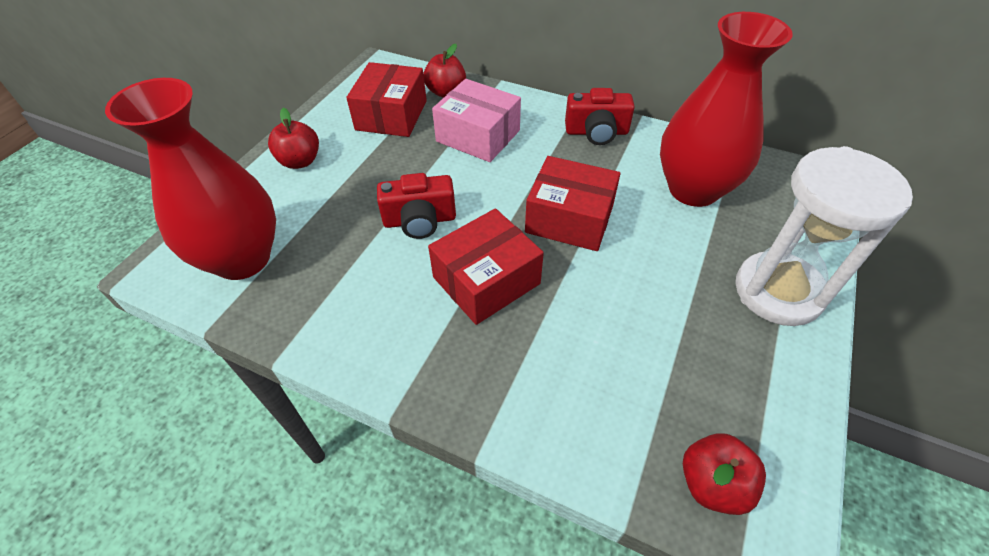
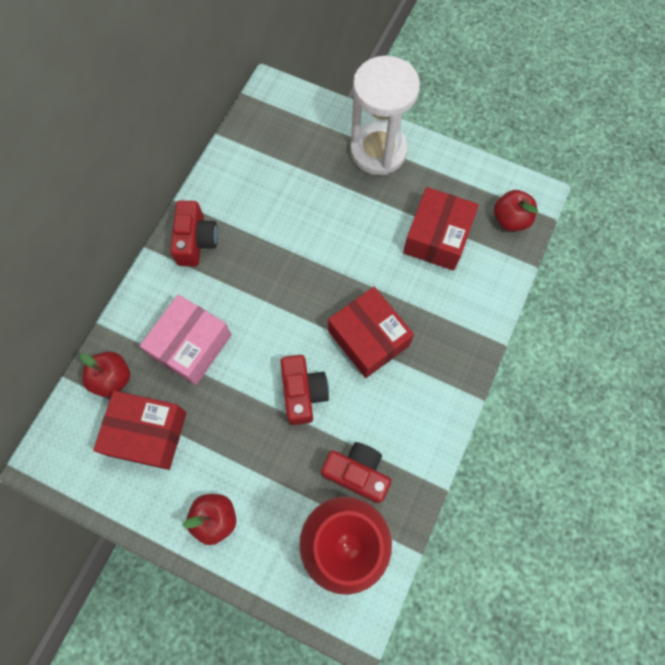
camera: 90 degrees left, 20 degrees up
(317, 269) = (357, 473): none -> red camera
(569, 219) = (305, 274): red box -> red box (437, 237)
(693, 189) = (276, 179): red vase -> none

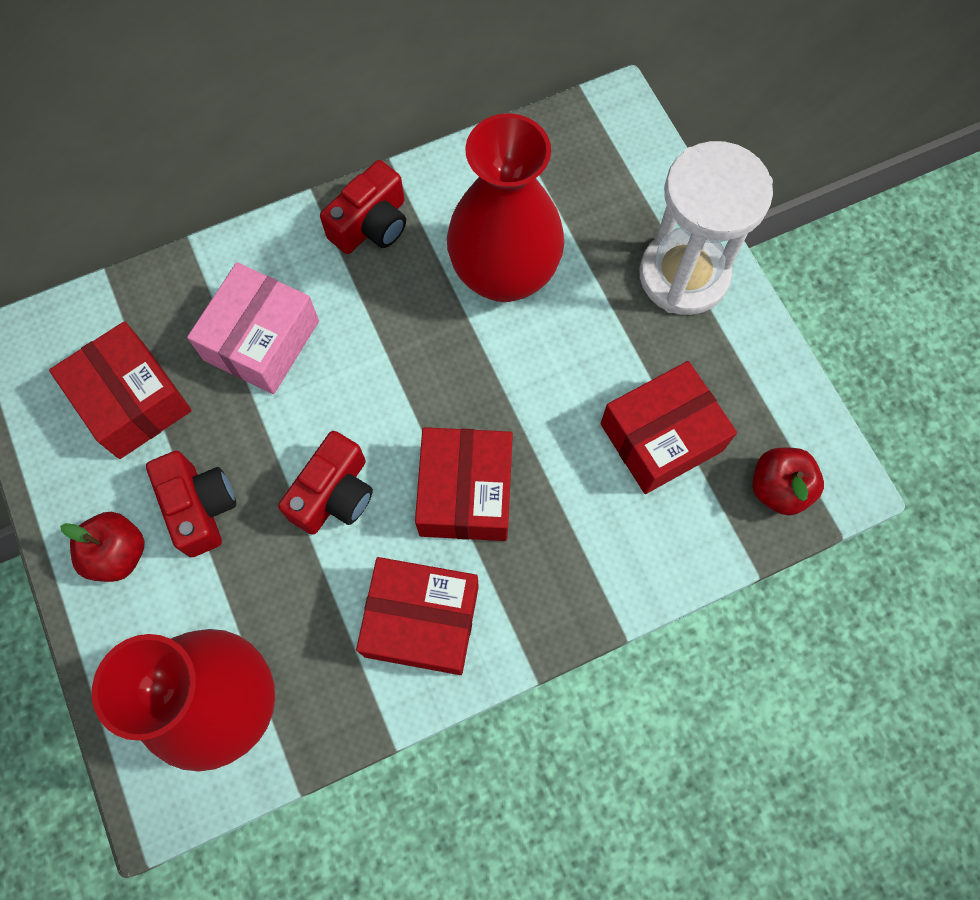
camera: 40 degrees right, 0 degrees up
(113, 379) = (150, 311): red apple -> none
(191, 345) = (261, 340): pink box -> pink box turned 45 degrees counterclockwise
(289, 215) = (504, 275): none -> red vase
(357, 473) = (311, 637): red camera -> red camera (200, 507)
(404, 418) = (422, 621): none -> red box

